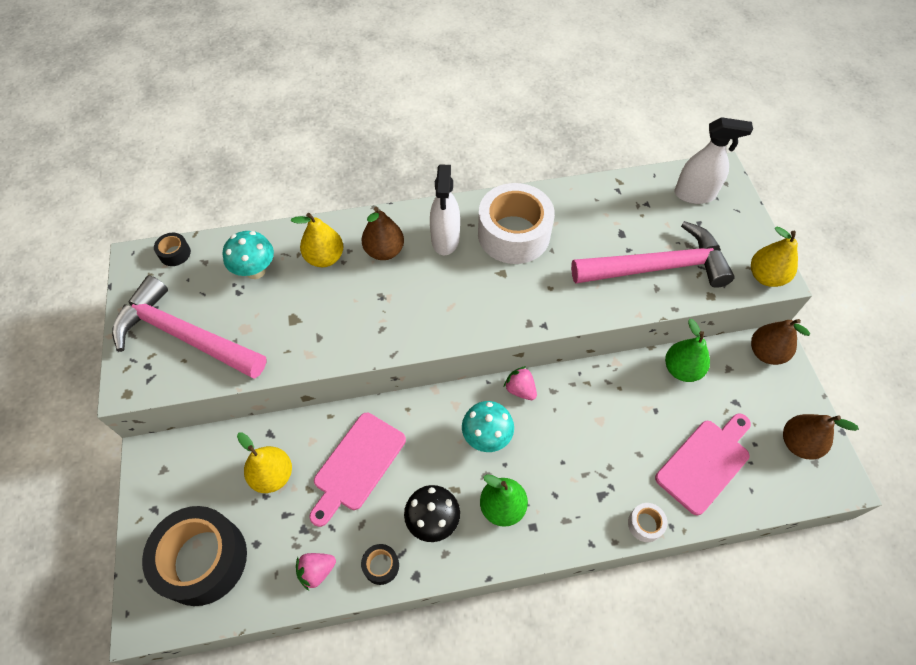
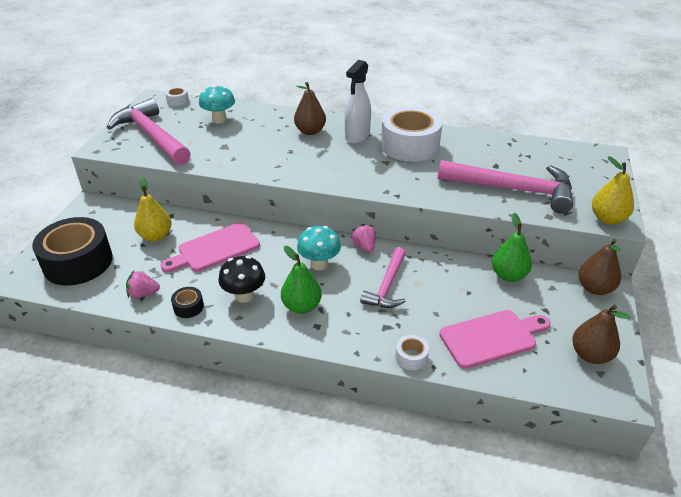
camera: 25 degrees right, 20 degrees down
(175, 253) = (178, 101): black tape -> white tape
(325, 258) = (268, 125): yellow pear -> none
(573, 438) = (387, 286): none -> pink hammer
(694, 194) = (573, 160): white spray bottle -> none

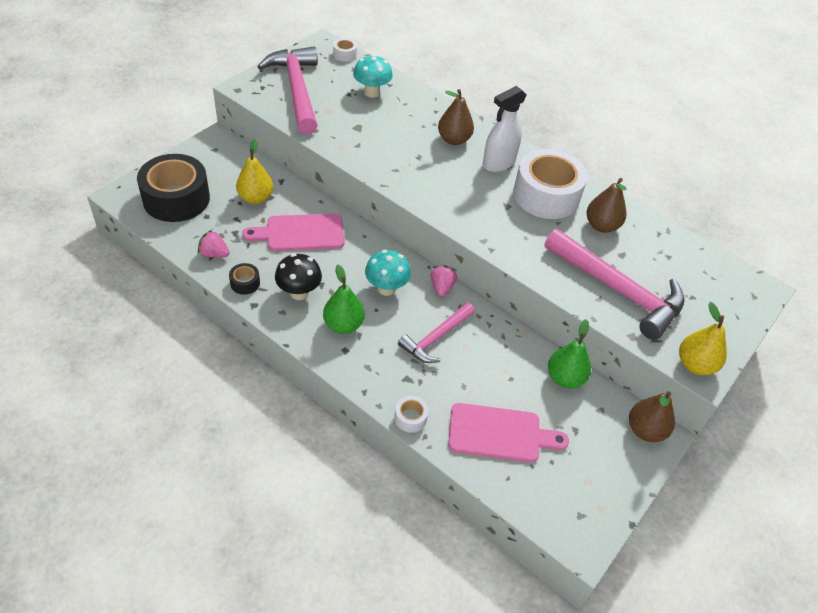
camera: 20 degrees right, 10 degrees up
(590, 355) = (585, 494): brown pear -> brown pear (601, 226)

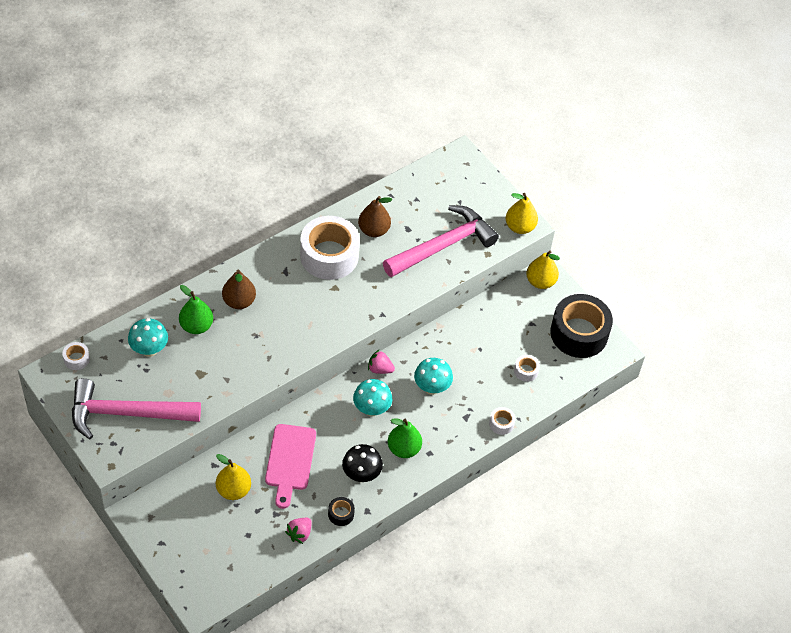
camera: 75 degrees left, 5 degrees up
(176, 199) = (217, 558): black tape -> black tape (579, 333)
(435, 338) = (431, 388): pink hammer -> turquoise mushroom
(498, 163) = (280, 277): white spray bottle -> none
(499, 434) = (526, 371): pink cutting board -> white tape
(565, 378) = (487, 314): green pear -> green pear (196, 326)
(645, 430) = (540, 281): brown pear -> yellow pear

